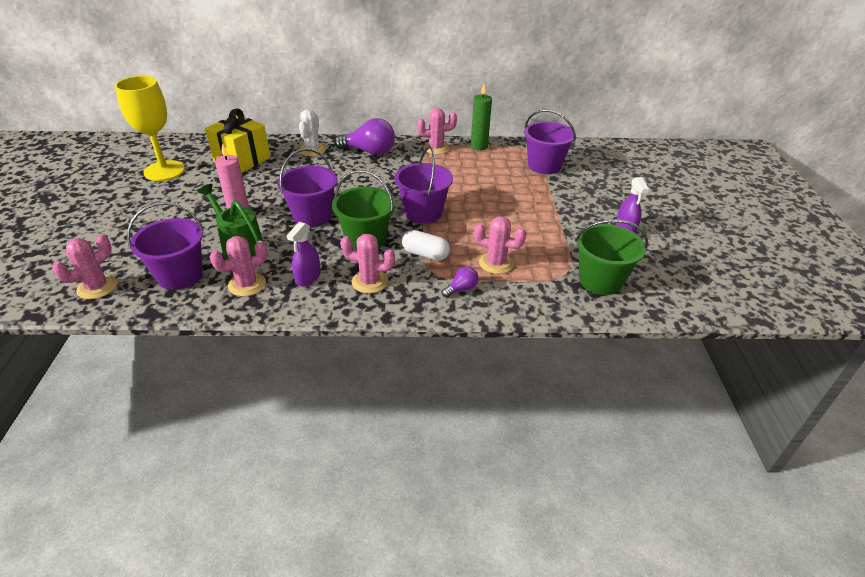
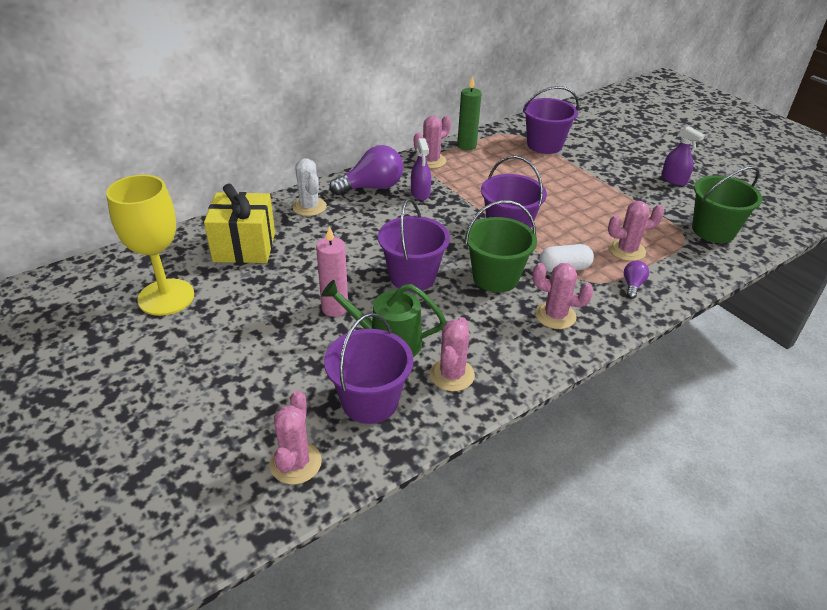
camera: 35 degrees left, 0 degrees up
(308, 277) = (497, 339): purple spray bottle -> purple spray bottle (420, 193)
(370, 282) = (555, 316): pink cactus -> pink cactus turned 45 degrees clockwise

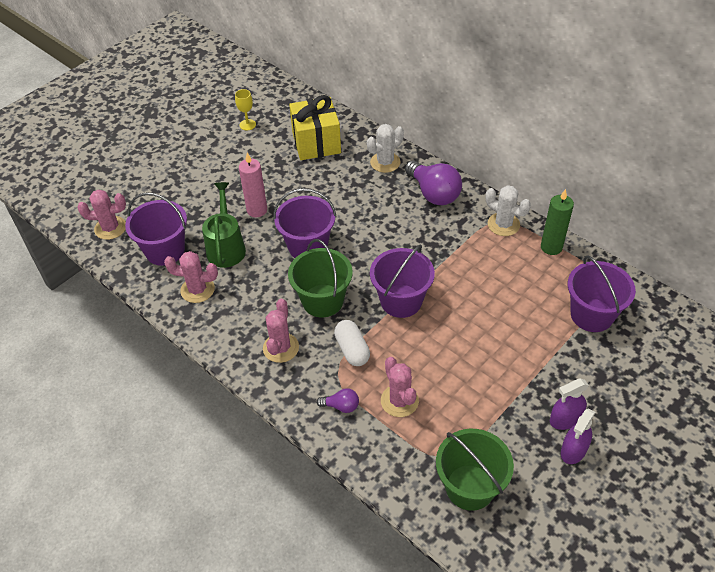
camera: 80 degrees right, 10 degrees up
(166, 297) = (247, 125): yellow goblet -> yellow goblet, size x0.43
(420, 193) = (439, 228): purple spray bottle -> purple spray bottle (565, 419)
(431, 161) = (503, 224): pink cactus -> white cactus

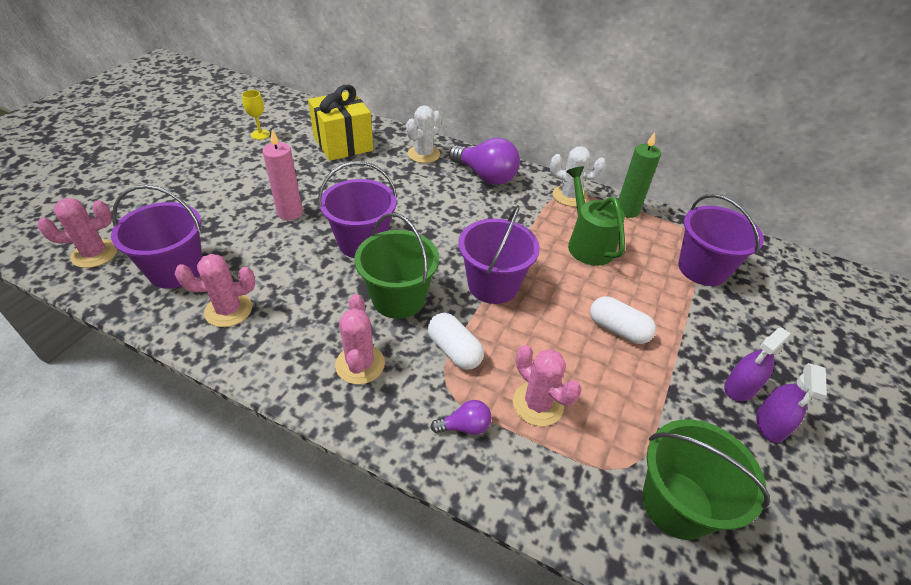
camera: 20 degrees left, 5 degrees down
(226, 247) = (259, 256): green watering can -> green watering can (587, 244)
(488, 355) = (618, 329): none -> white capsule

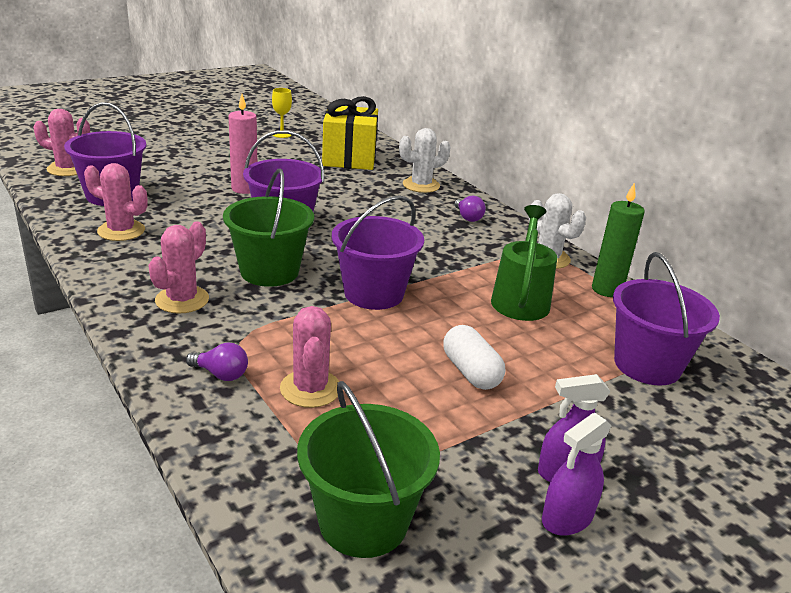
camera: 30 degrees right, 15 degrees down
(454, 350) = (277, 322): white capsule -> none
(485, 176) = (468, 217): purple light bulb -> purple light bulb, size x0.48

